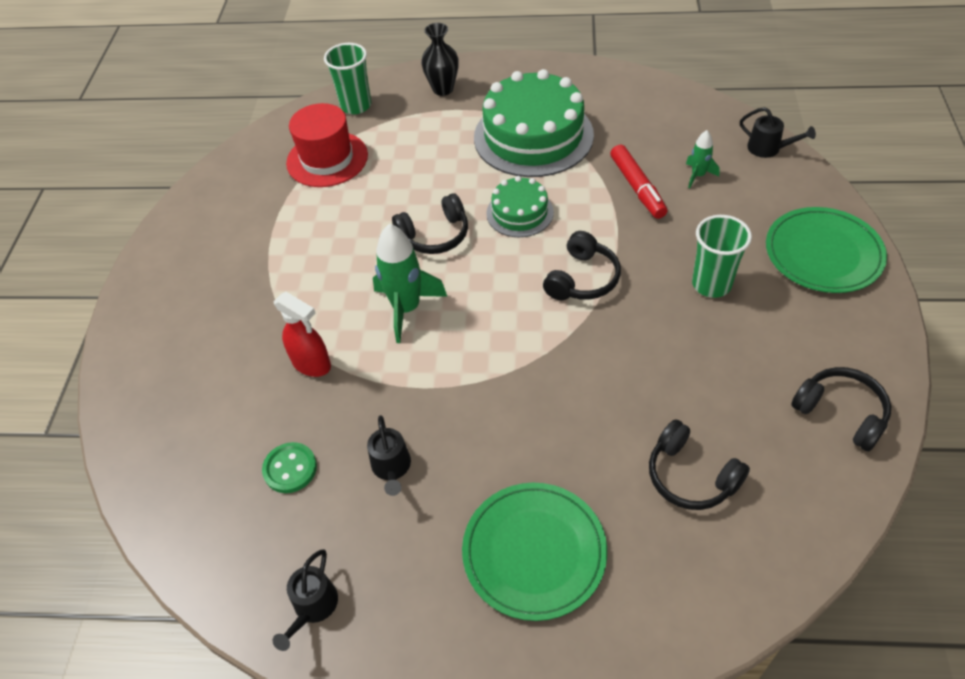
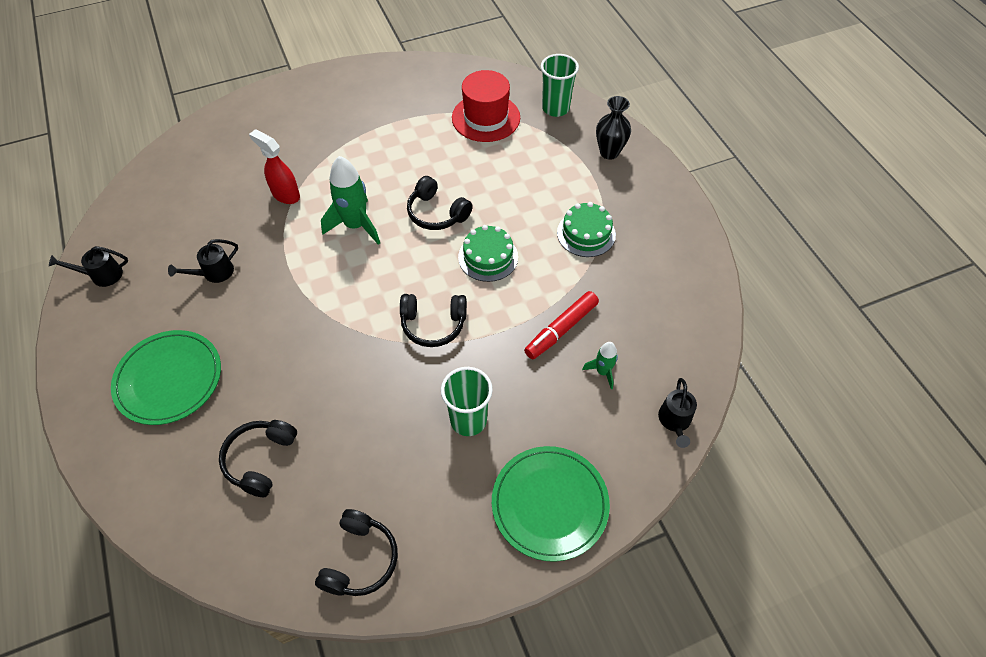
camera: 60 degrees right, 5 degrees up
(290, 469) = (198, 220): green button -> none
(312, 364) = (285, 194): red spray bottle -> red spray bottle turned 120 degrees clockwise
(533, 136) = (586, 233): green cake -> green cake, size x0.52

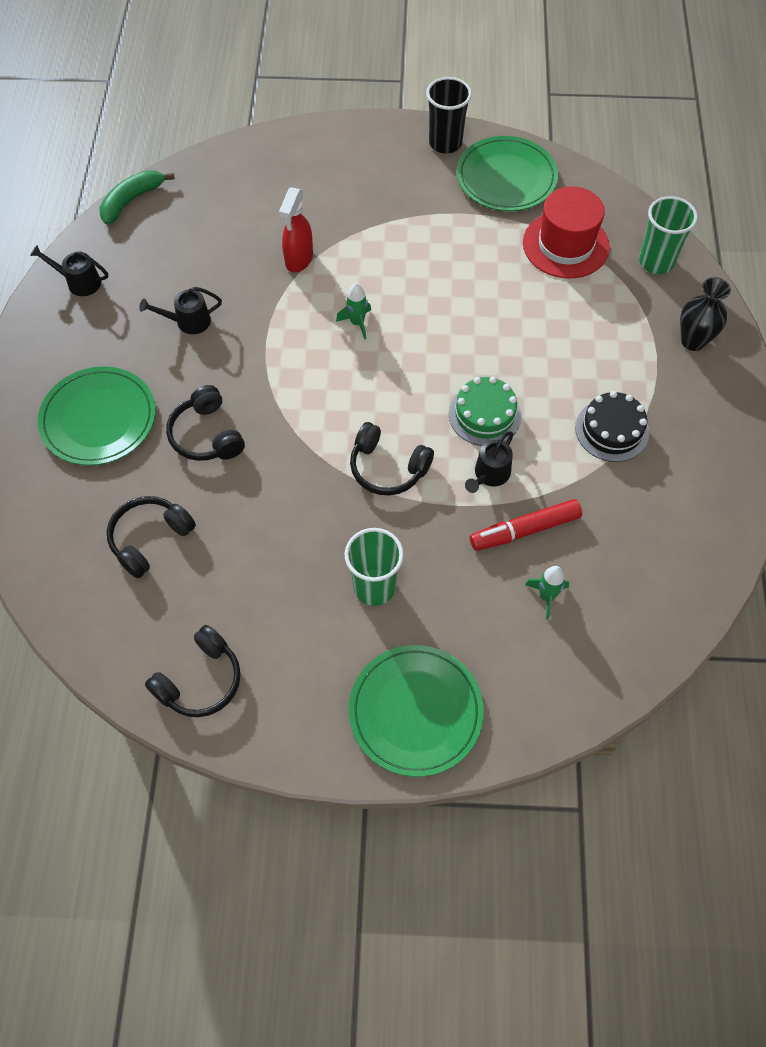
camera: 25 degrees right, 5 degrees up
(121, 196) = (131, 200): none -> green banana
(285, 194) = (299, 259): red spray bottle -> red spray bottle turned 135 degrees counterclockwise
(355, 225) = (357, 323): green rocket -> green rocket, size x0.53
(361, 76) = (445, 143): none -> black cup
(418, 86) = (506, 178): none -> green plate
(437, 213) = (452, 341): black headphones -> black headphones (206, 435)
(586, 233) = (612, 430): green cake -> black cake
(675, 421) = (599, 685): black watering can -> black watering can (489, 475)

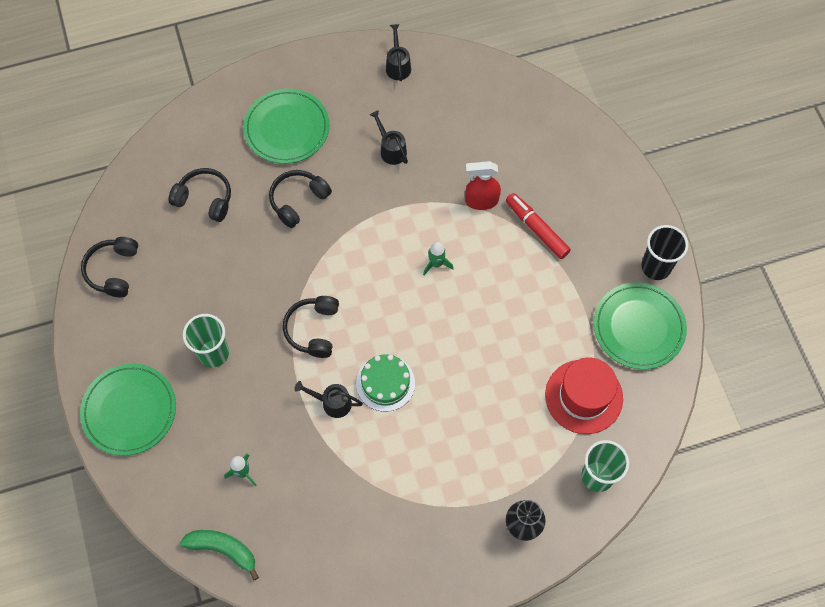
camera: 70 degrees right, 5 degrees up
(131, 200) = (488, 66): green banana -> green banana (223, 549)
(200, 680) = (113, 270): black headphones -> black headphones turned 75 degrees clockwise
(525, 530) = (293, 442): red marker -> red marker (536, 229)
(612, 430) = (406, 482): black cake -> none

